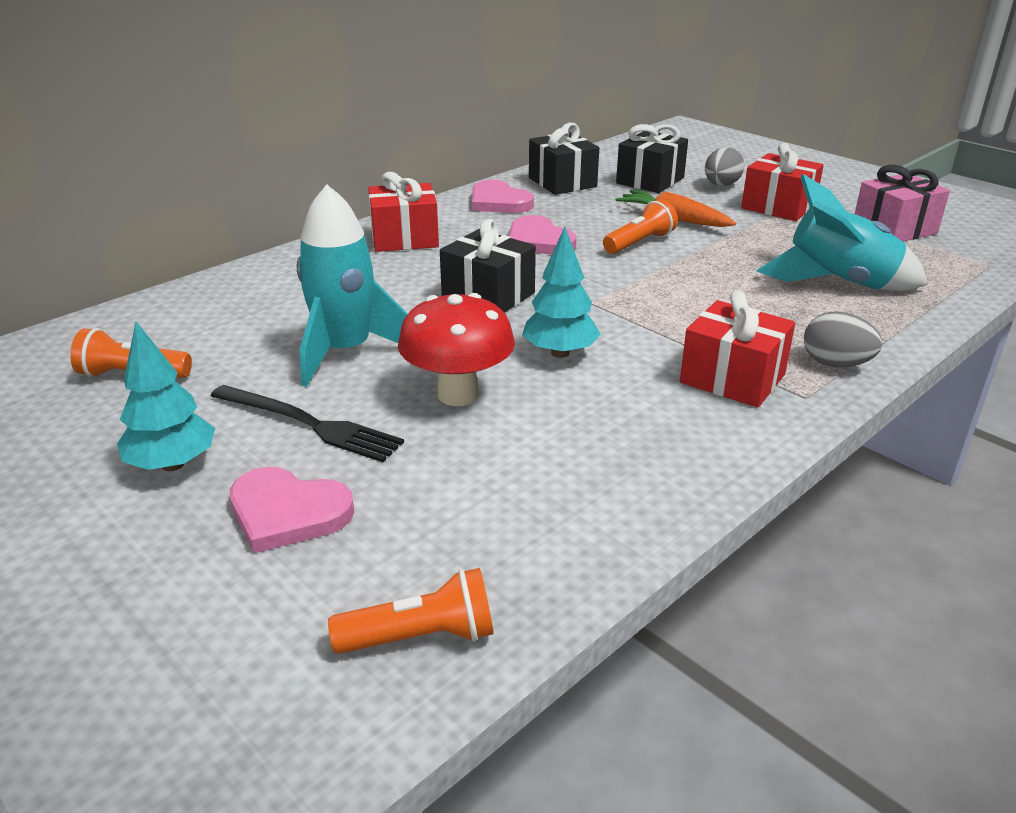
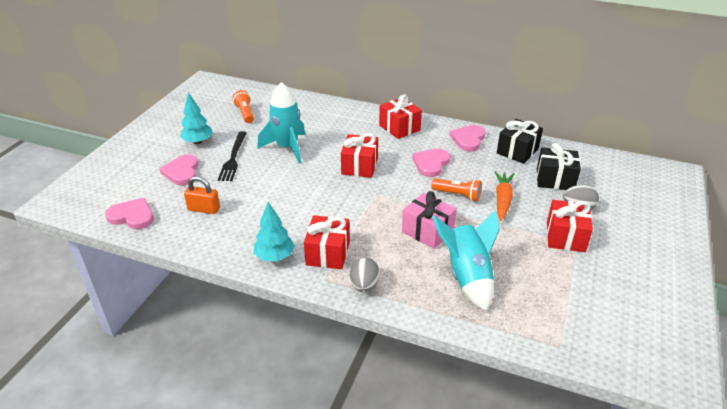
camera: 65 degrees right, 5 degrees up
(421, 637) = (132, 216): orange flashlight -> pink heart
(458, 394) = (271, 183): red mushroom -> none
(485, 501) = (204, 209): none -> orange padlock
(488, 295) = (359, 166): black gift -> red gift
(560, 353) = (320, 199): turquoise tree -> turquoise tree (274, 256)
(894, 229) = (579, 293): pink gift -> pink gift (427, 231)

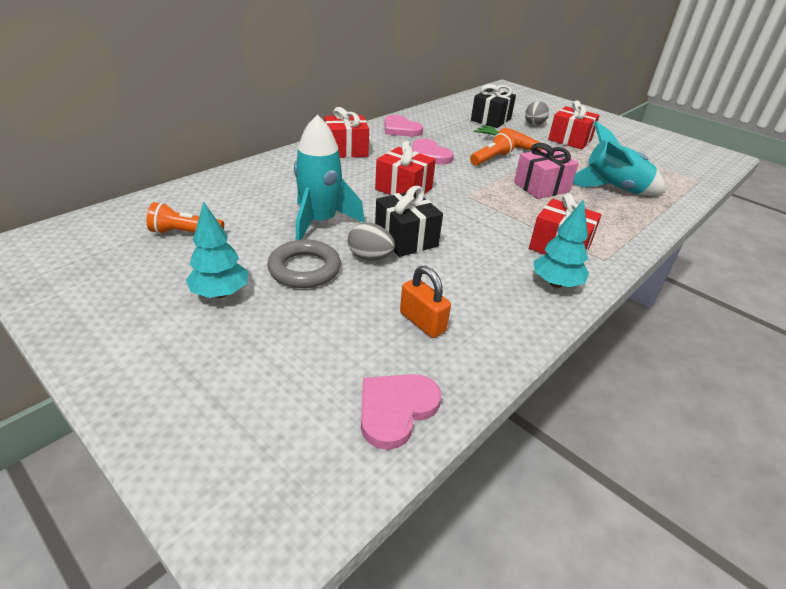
camera: 70 degrees left, 0 degrees up
(182, 172) = (299, 327): pink heart -> none
(204, 209) = (422, 322): orange padlock -> orange padlock turned 75 degrees counterclockwise
(233, 158) = (304, 269): black fork -> grey ring
(364, 285) = (619, 240): grey egg -> grey egg (370, 257)
(517, 151) = (438, 118): black gift -> black gift (406, 239)

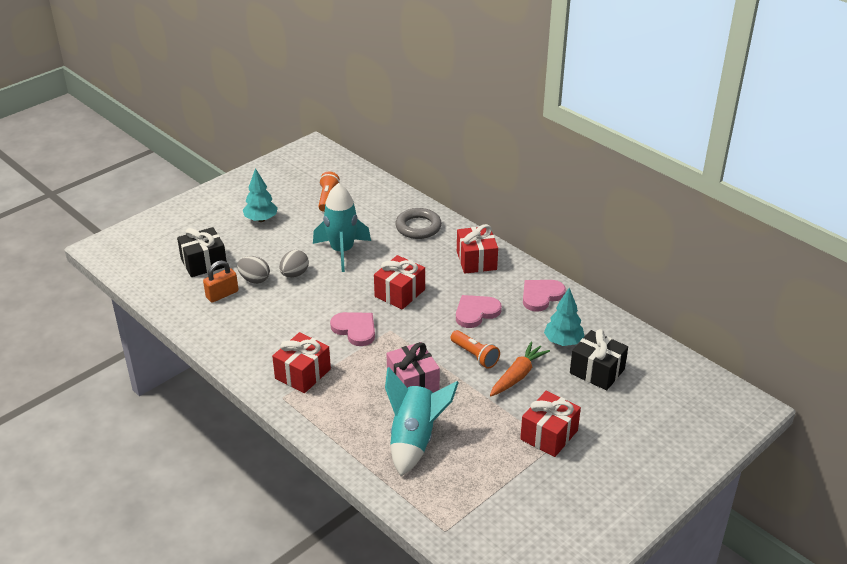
camera: 95 degrees right, 0 degrees up
(304, 269) = (283, 247): grey ring -> grey ring (418, 227)
(396, 409) = (157, 282): pink heart -> pink heart (355, 329)
(406, 239) = (318, 291): black gift -> black gift (204, 263)
(534, 125) = (592, 410): grey egg -> grey egg (254, 279)
(555, 283) = (253, 361): turquoise tree -> turquoise tree (563, 342)

